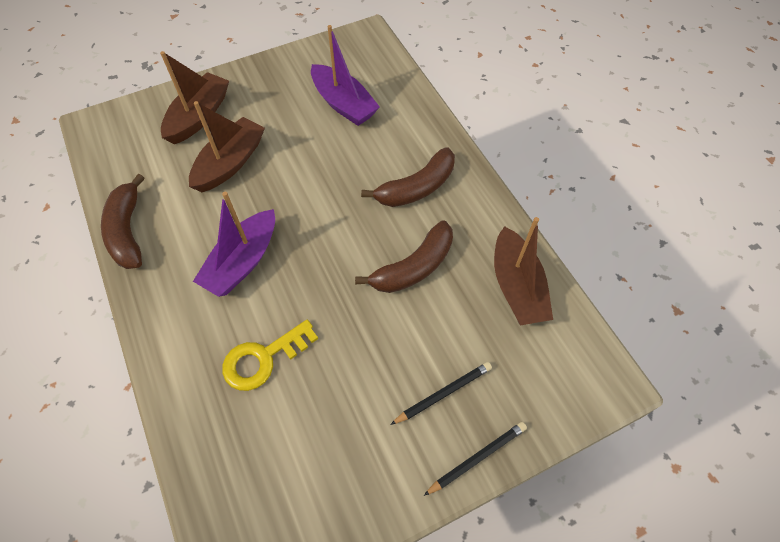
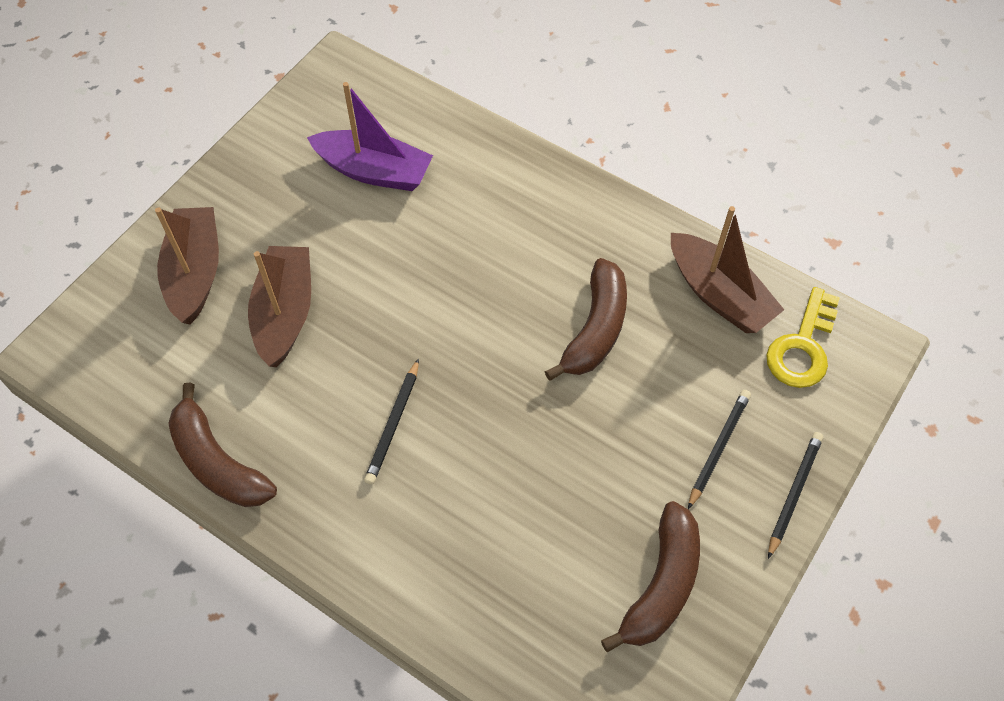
camera: 30 degrees left, 0 degrees up
(242, 262) = (393, 424): purple boat -> black pencil
(263, 358) = (501, 518): yellow key -> yellow key (802, 347)
(416, 188) = (535, 235): brown banana -> brown banana (661, 585)

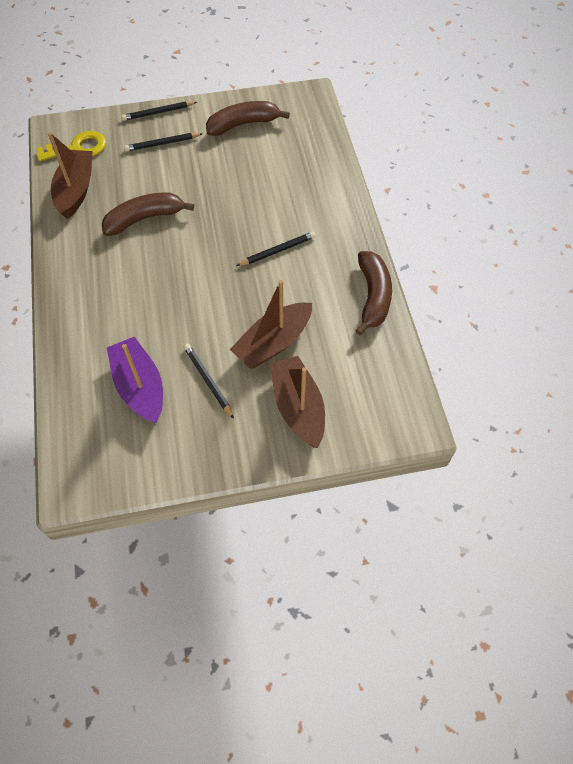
camera: 135 degrees left, 0 degrees up
(195, 273) = (298, 407): brown boat -> brown boat turned 120 degrees clockwise
(314, 226) = (208, 381): none -> black pencil

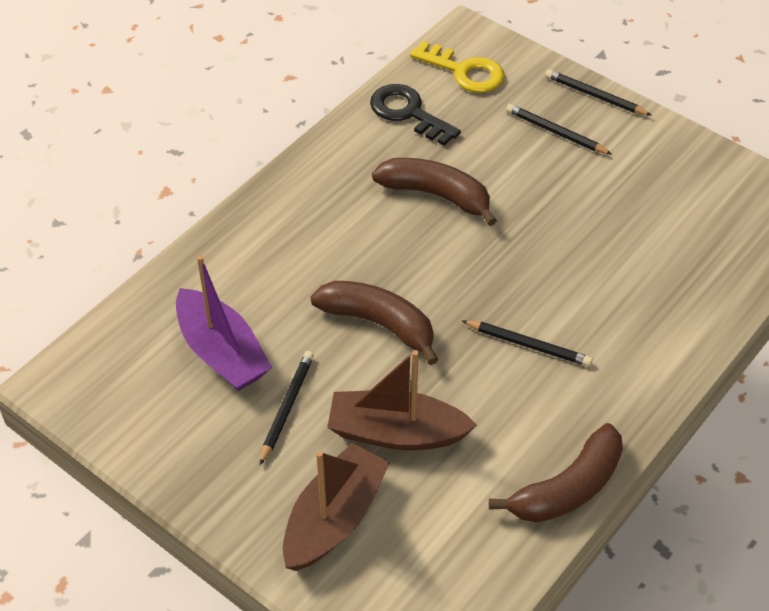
camera: 50 degrees right, 10 degrees down
(76, 190) = (408, 113): brown boat -> black key
(140, 387) = (222, 352): purple boat -> purple boat turned 120 degrees clockwise
(243, 124) = (674, 179): brown banana -> brown banana (379, 324)

